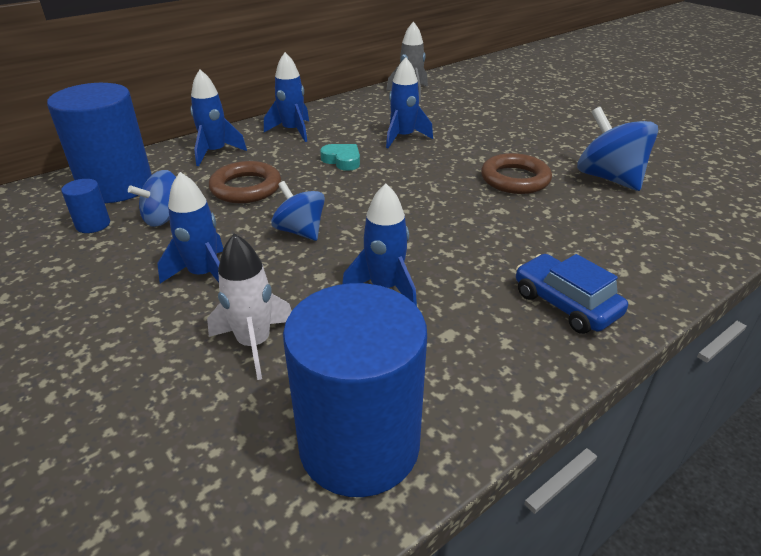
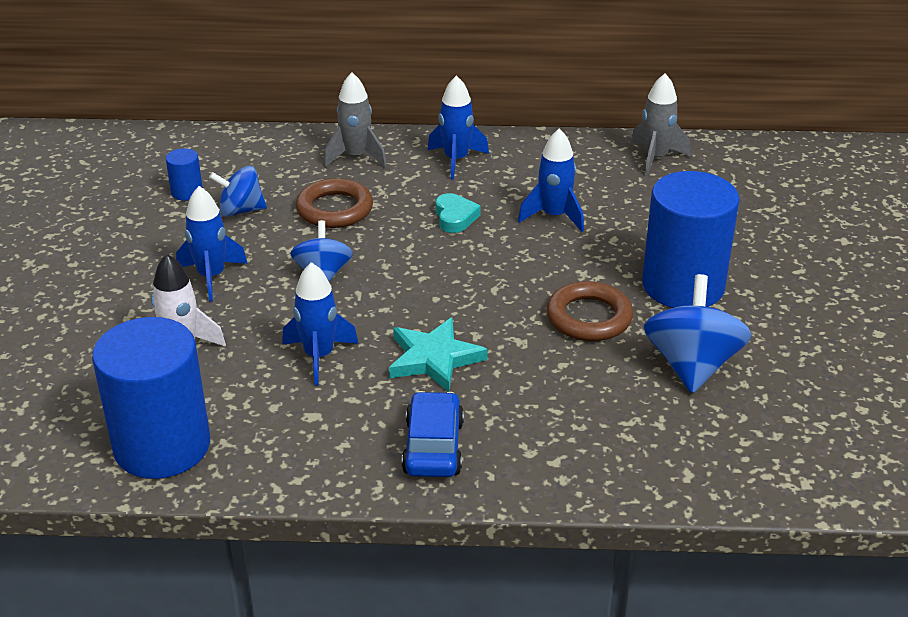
camera: 40 degrees right, 0 degrees up
(117, 186) = (240, 160): blue cylinder -> blue cylinder (683, 286)
(215, 152) = (356, 157): blue rocket -> grey rocket
(467, 246) = (434, 358): none -> turquoise star

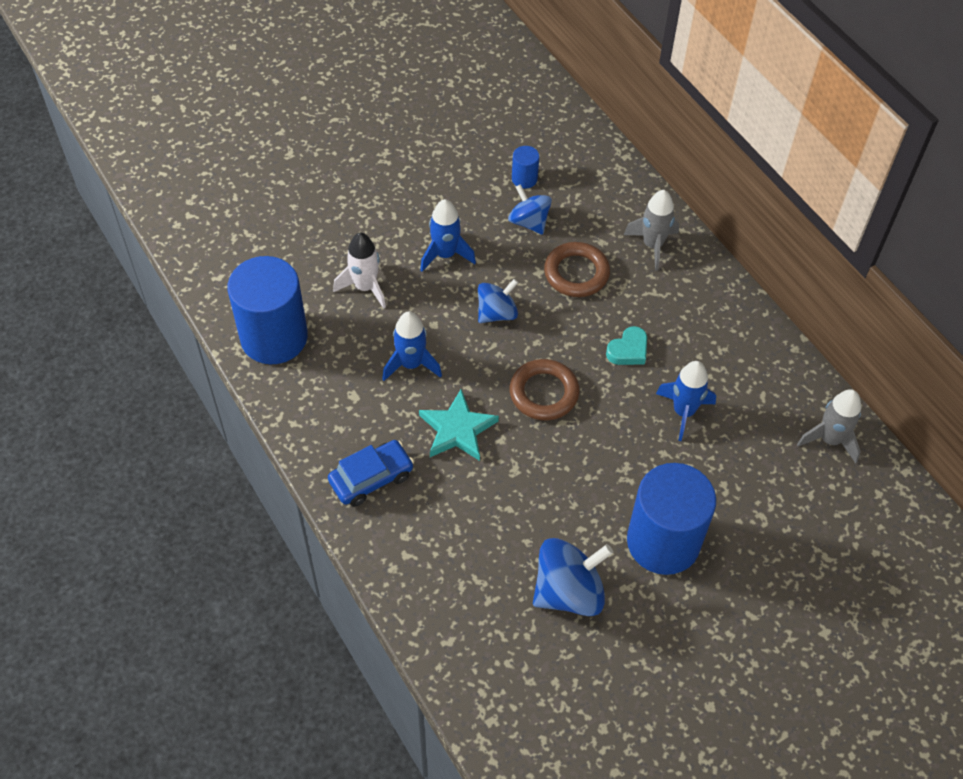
camera: 55 degrees right, 20 degrees up
(456, 160) = (704, 308): blue rocket -> none
(589, 317) = (574, 498): brown ring -> brown ring (544, 393)

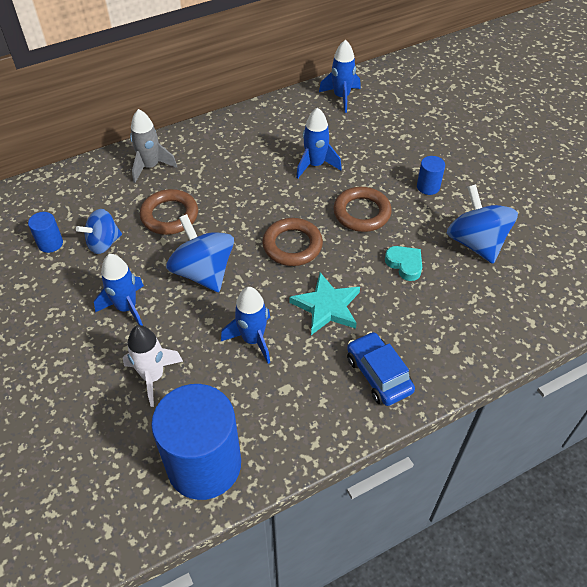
camera: 85 degrees left, 5 degrees down
(497, 313) = (203, 272): blue spinning top -> blue spinning top, size x1.55
(605, 464) = (361, 213): none -> brown ring
(628, 350) = (254, 190): turquoise heart -> turquoise heart (404, 264)
(663, 542) = (428, 187): blue cylinder -> blue cylinder, size x0.42
(830, 439) = (341, 97): grey rocket -> blue rocket

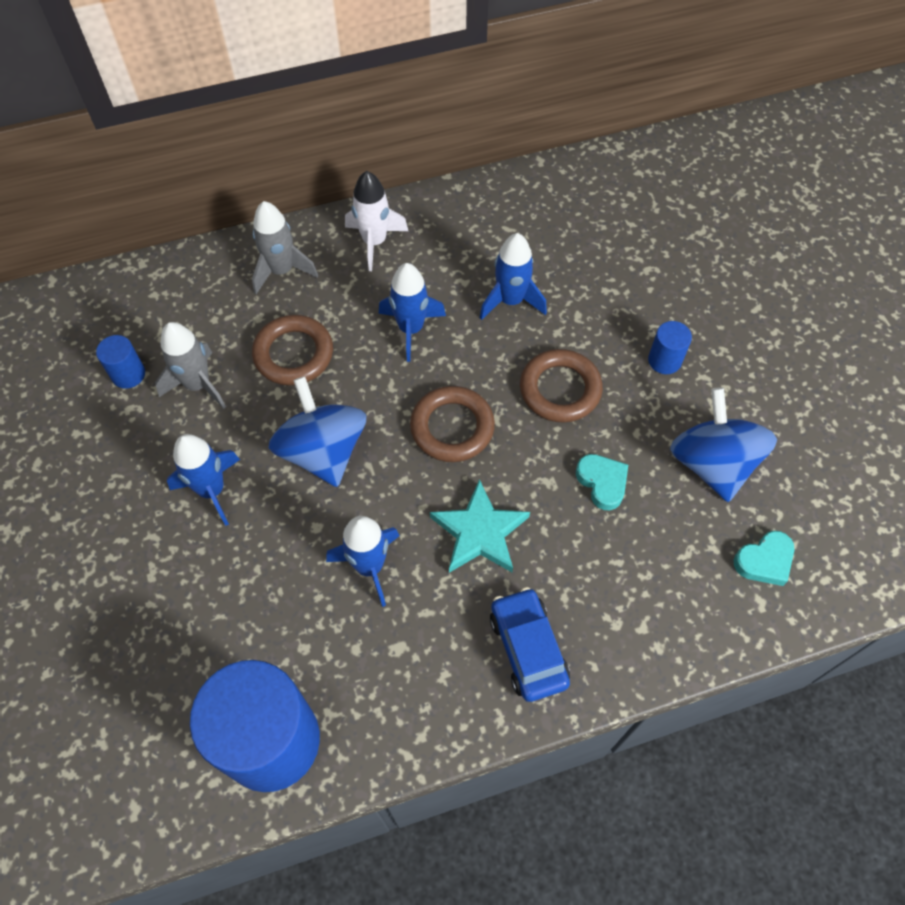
camera: 10 degrees right, 10 degrees up
(103, 243) = (198, 385): blue spinning top -> grey rocket
(153, 377) = (228, 600): white rocket -> white rocket (374, 242)
(341, 97) = (572, 190): blue rocket -> blue rocket (411, 329)
(526, 296) = (764, 561): none -> turquoise heart

